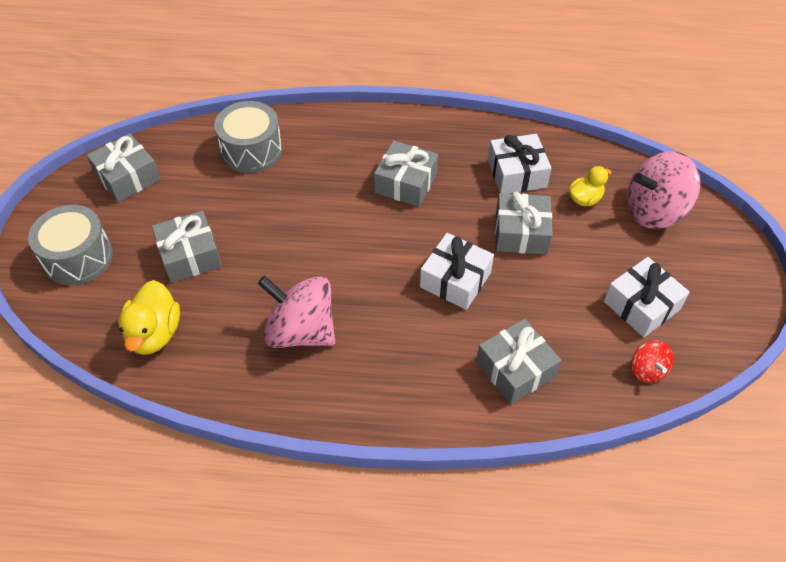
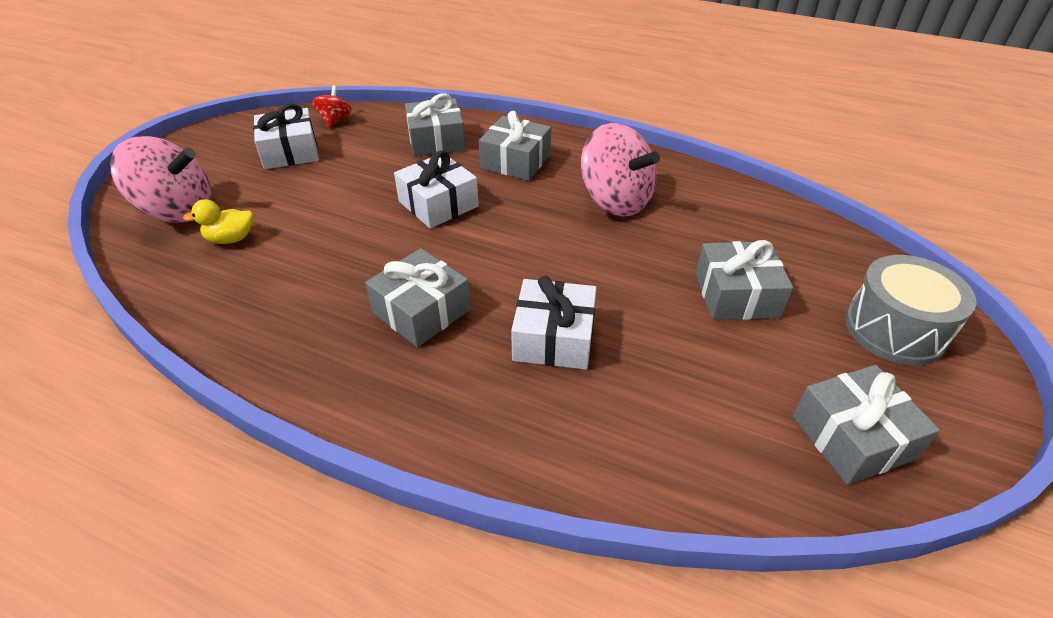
camera: 160 degrees left, 10 degrees down
(154, 333) = (773, 231): yellow duck -> none
(251, 150) = (631, 428): grey drum -> none
(517, 174) = (274, 285): white gift -> white gift (554, 338)
(521, 233) = (335, 225): grey gift -> grey gift (515, 161)

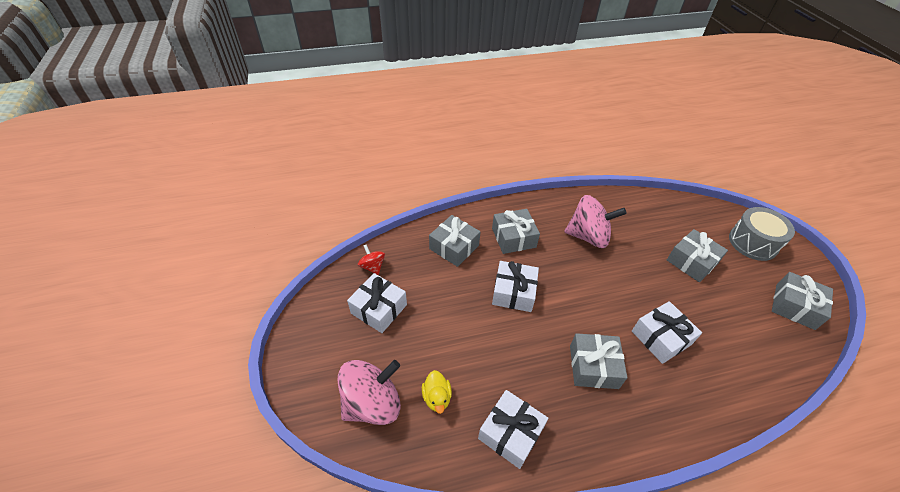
camera: 40 degrees left, 5 degrees up
(231, 239) = (437, 397): yellow duck -> yellow duck turned 45 degrees counterclockwise
(247, 306) = (511, 433): none -> white gift

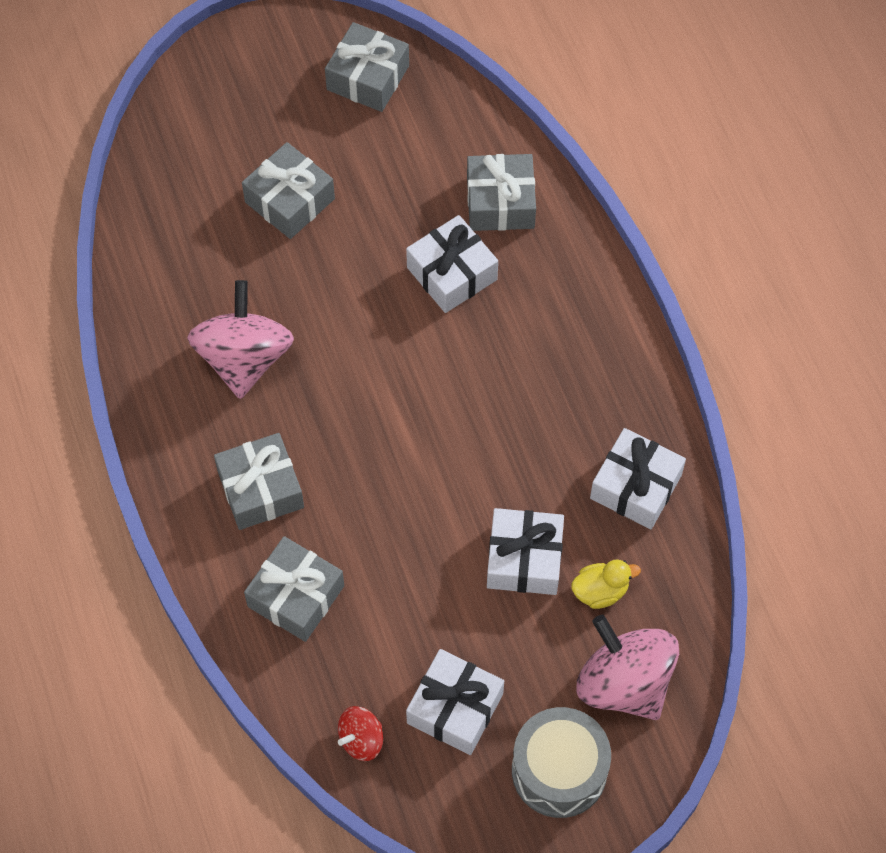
camera: 95 degrees left, 15 degrees up
(513, 292) = (391, 487): white gift -> white gift (524, 559)
(593, 366) = (516, 373): grey gift -> grey gift (500, 202)
(753, 243) = (234, 97): grey drum -> grey drum (559, 771)

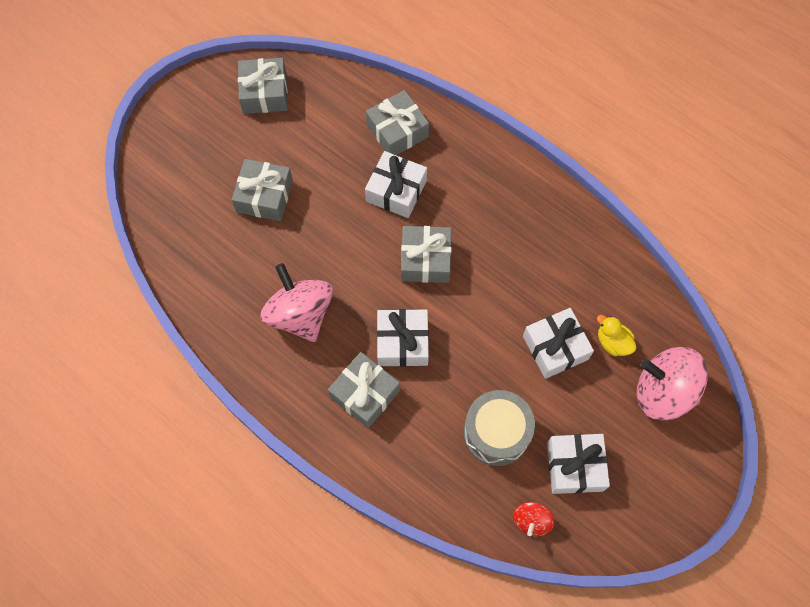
camera: 30 degrees left, 5 degrees up
(296, 596) = (431, 451): grey gift -> grey gift (425, 260)
(559, 771) = (661, 469): grey drum -> grey drum (496, 432)
(600, 591) = (613, 342): yellow duck -> yellow duck turned 90 degrees counterclockwise
(636, 486) = (591, 265): white gift -> white gift (402, 342)

